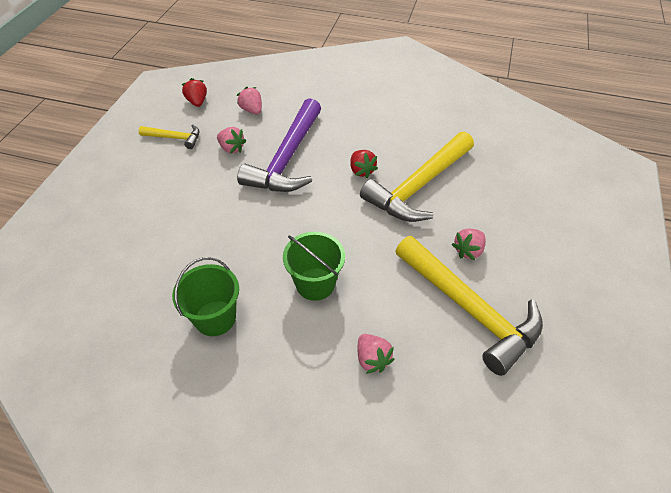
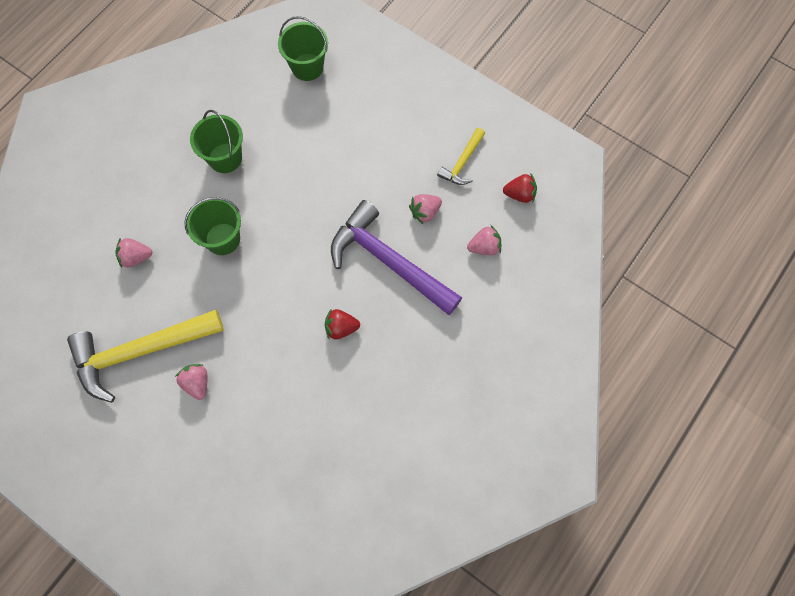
camera: 110 degrees right, 20 degrees up
(74, 280) = (307, 67): none -> green bucket
(418, 186) = (295, 376): yellow hammer -> none

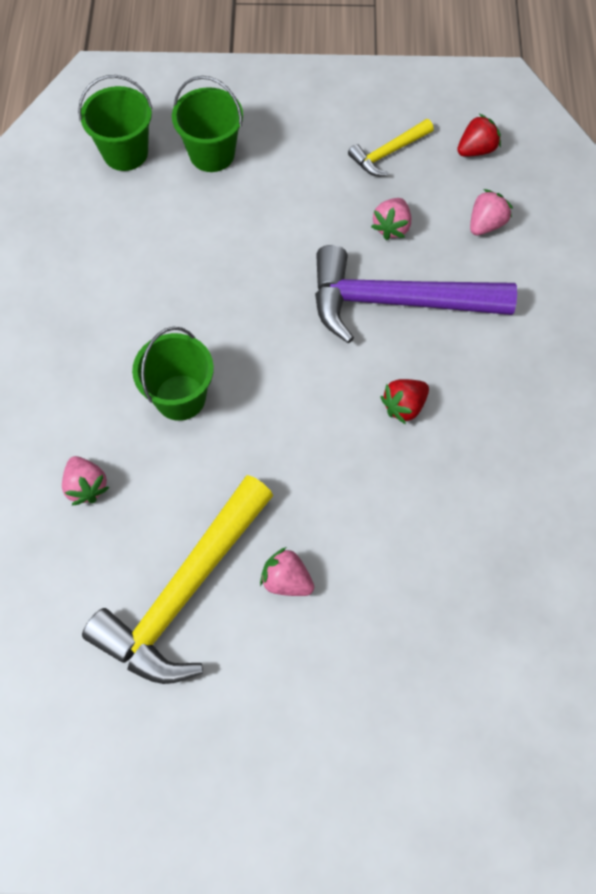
camera: 35 degrees left, 5 degrees down
(136, 257) = (86, 486): pink strawberry -> pink strawberry turned 75 degrees counterclockwise
(225, 158) = (107, 306): green bucket -> green bucket (212, 154)
(462, 163) = (388, 153): yellow hammer -> yellow hammer turned 60 degrees clockwise

